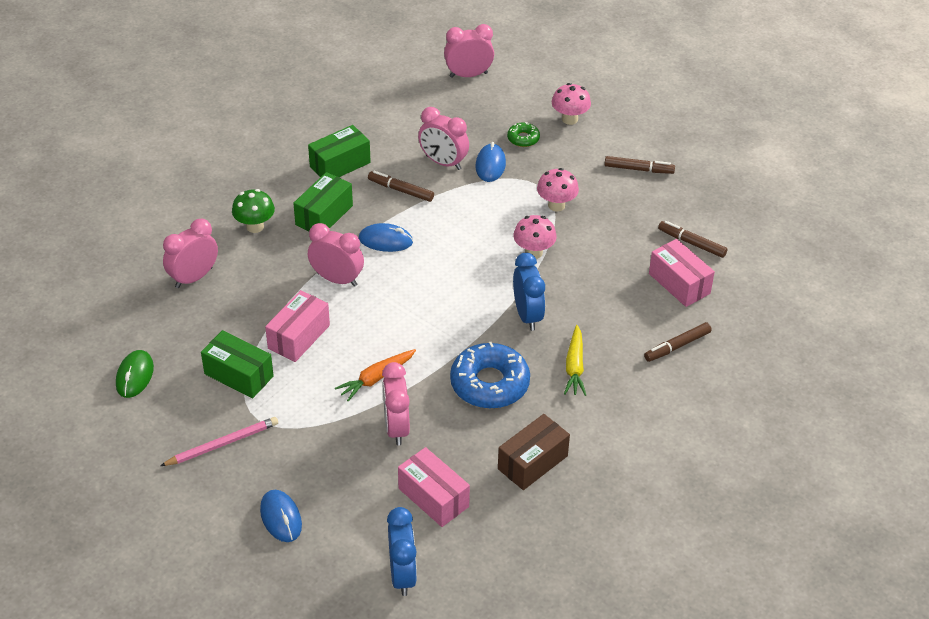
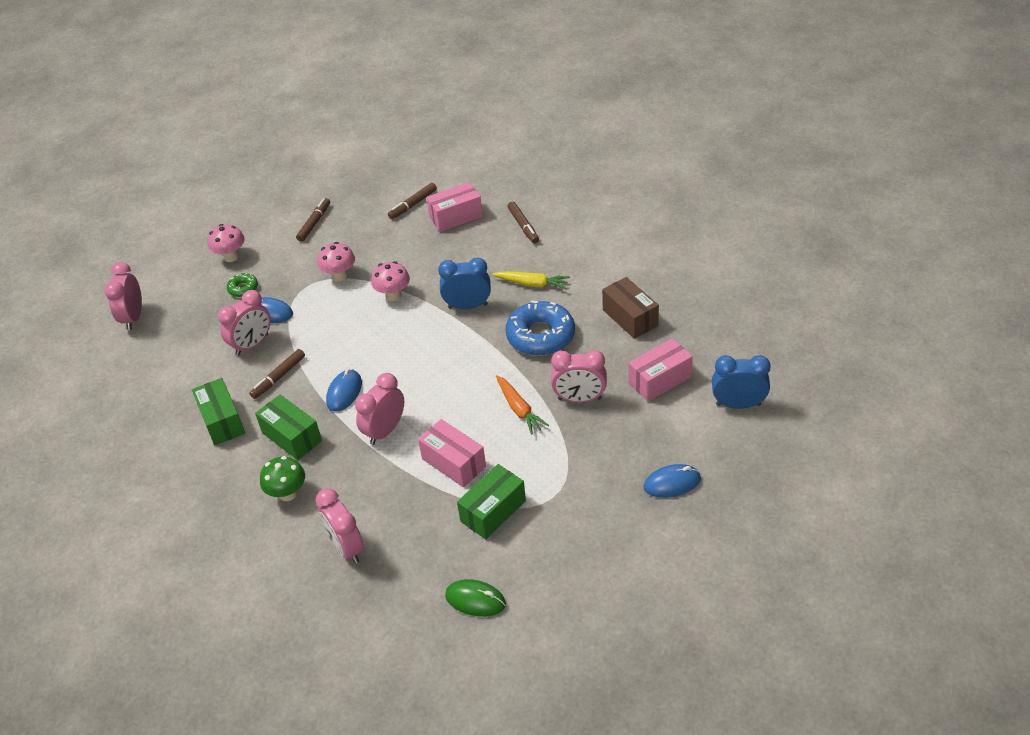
camera: 75 degrees left, 0 degrees up
(222, 444) = (579, 525): pink pencil -> none

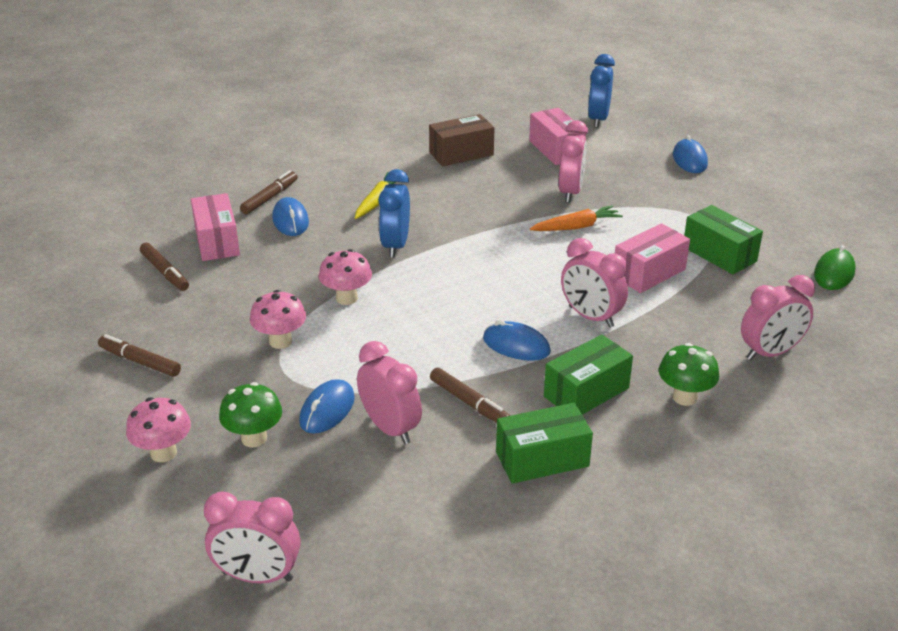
camera: 85 degrees left, 10 degrees down
(243, 288) = (254, 438): green donut -> green mushroom
(492, 244) = (290, 220): none -> blue mouse
(523, 226) = (270, 198): brown marker -> brown marker turned 45 degrees counterclockwise
(540, 336) = (467, 204): blue donut -> none

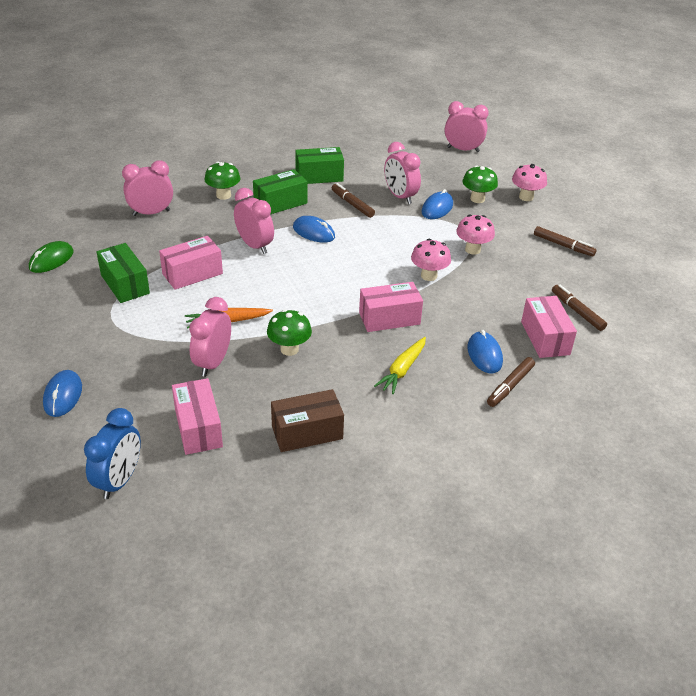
camera: 175 degrees left, 5 degrees up
(395, 245) = (389, 318): blue clock -> pink box
(499, 209) = (289, 349): none -> green mushroom

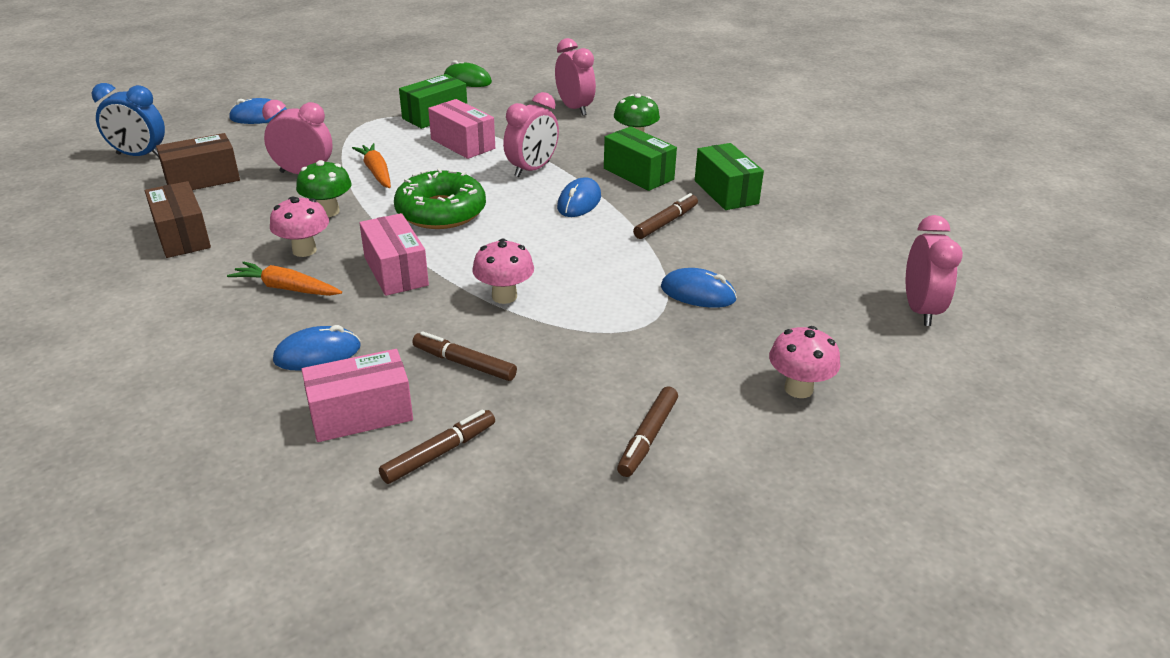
camera: 80 degrees right, 5 degrees down
(198, 428) = (202, 179): pink box -> brown box
(308, 293) = (441, 212): none -> green donut
(400, 196) = (713, 258): pink clock -> none
(402, 370) = (286, 288): yellow carrot -> orange carrot
(472, 250) = (591, 333): pink mushroom -> pink mushroom (304, 250)
(477, 199) = (754, 332): green mushroom -> none
(510, 386) = (245, 379): brown marker -> brown marker (464, 363)

